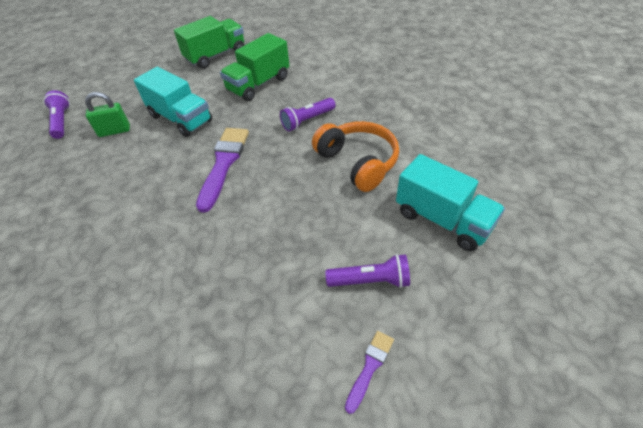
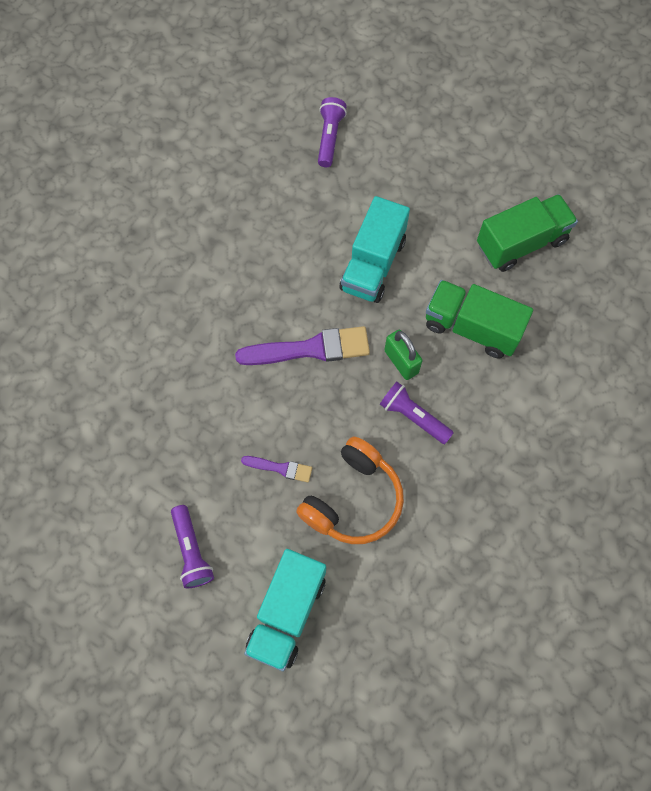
camera: 70 degrees right, 20 degrees up
(62, 121) = (329, 138): purple flashlight -> purple flashlight turned 45 degrees counterclockwise
(114, 131) = (330, 204): green padlock -> green padlock (401, 362)
(216, 56) = (521, 243): green truck -> green truck turned 60 degrees counterclockwise
(370, 367) = (106, 569): purple brush -> purple brush (280, 468)

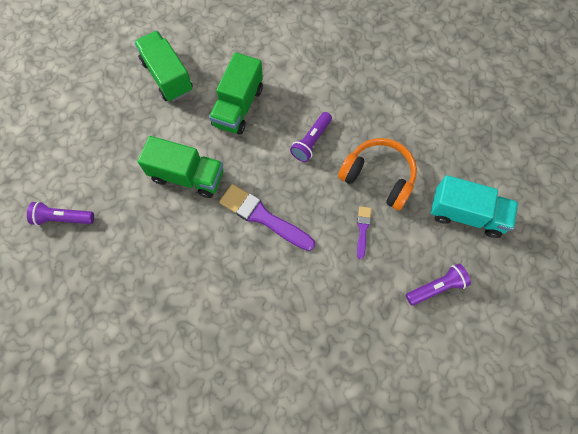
camera: 95 degrees left, 0 degrees up
(310, 349) = (263, 217): purple brush -> purple brush turned 45 degrees counterclockwise
(373, 265) = (187, 176): turquoise truck -> green truck
(401, 362) = (269, 152): green padlock -> none

